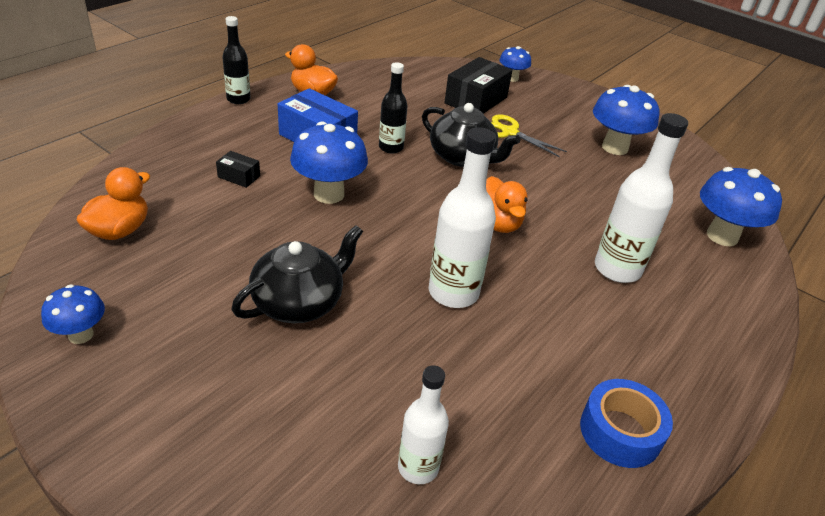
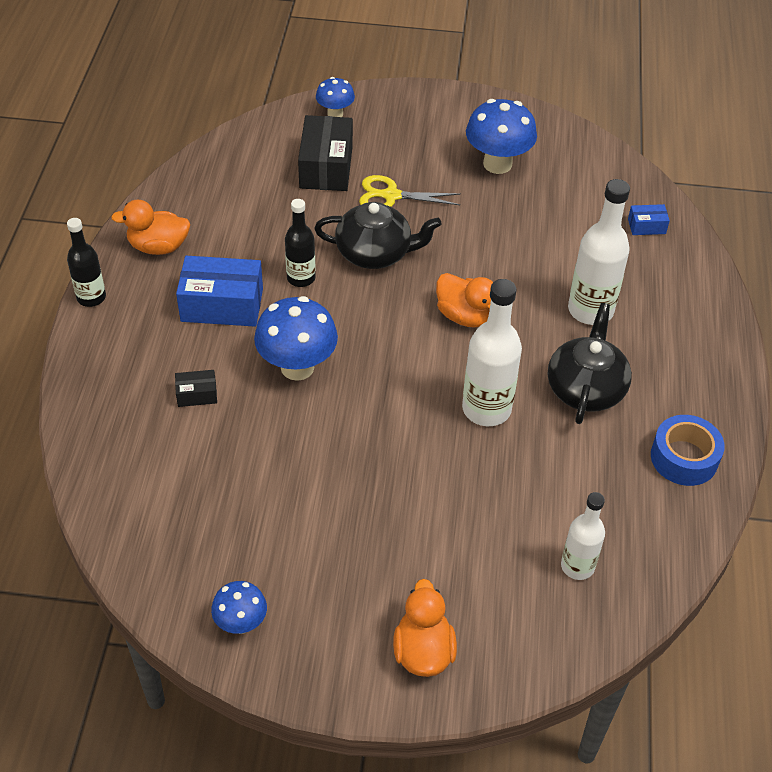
camera: 30 degrees left, 10 degrees up
(119, 230) = (156, 515): orange duck -> orange duck (423, 651)
(299, 302) = (378, 490): black teapot -> black teapot (585, 388)
(722, 236) = (646, 226): blue mushroom -> blue box

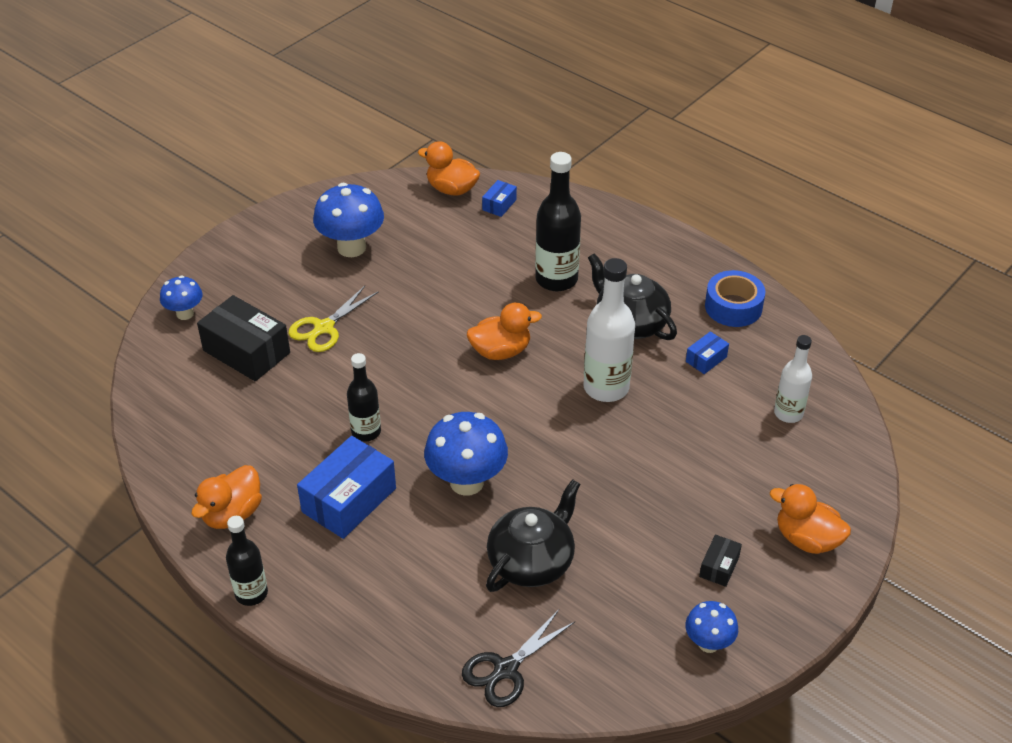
camera: 55 degrees left, 5 degrees down
(119, 489) = (506, 669): none -> black scissors
(197, 394) = (441, 565): black box -> black box (719, 567)
(375, 253) = (381, 370): black teapot -> black teapot (532, 561)
(590, 310) = (556, 279): white bottle -> black bottle
(591, 468) = (706, 359): none -> blue box
(633, 187) = (452, 189): none -> orange duck

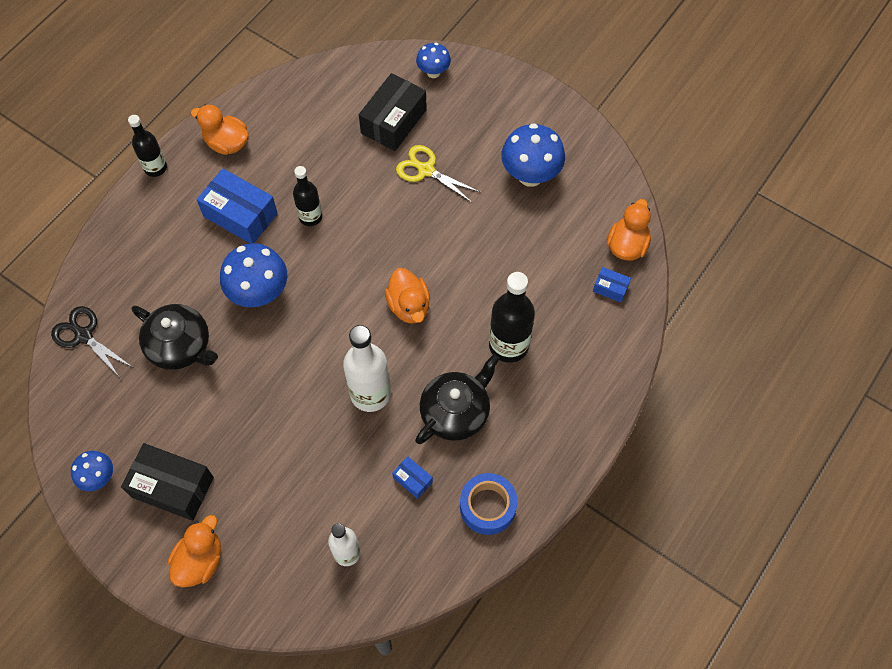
camera: 85 degrees right, 20 degrees up
(719, 567) = (172, 487): black box -> black box, size x2.07

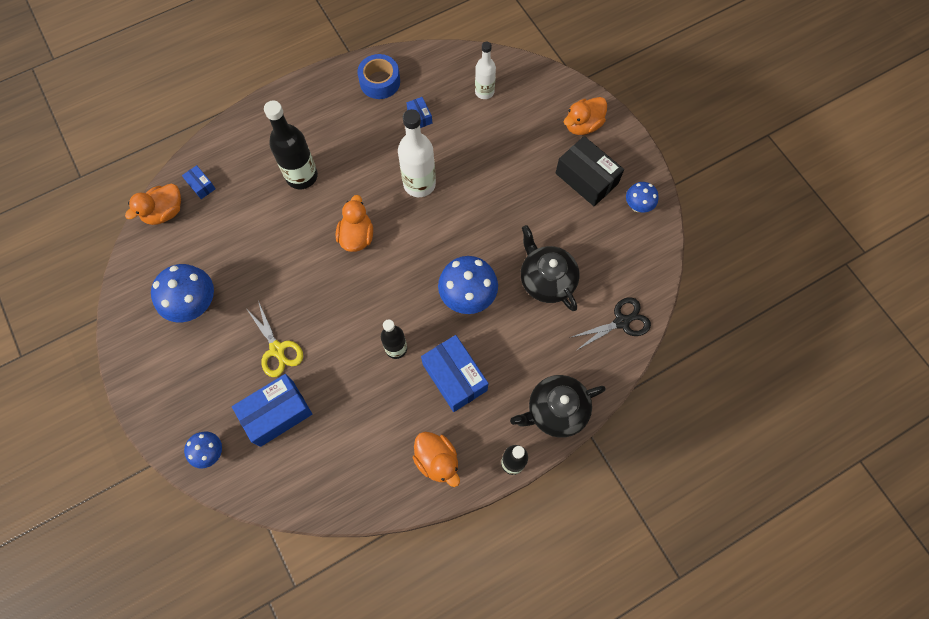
camera: 155 degrees left, 5 degrees up
(84, 335) = (621, 322): black scissors -> black scissors turned 90 degrees counterclockwise
(394, 121) = (277, 413): black box -> blue box
(456, 412) = (366, 147): black teapot -> black teapot (556, 410)

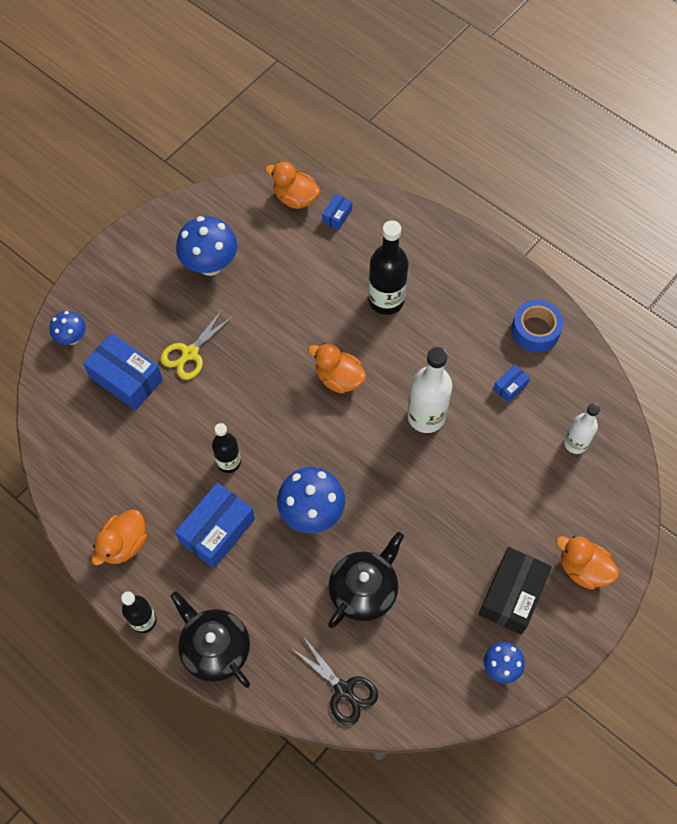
camera: 70 degrees right, 5 degrees down
(357, 236) = (339, 378): orange duck -> orange duck turned 135 degrees counterclockwise

